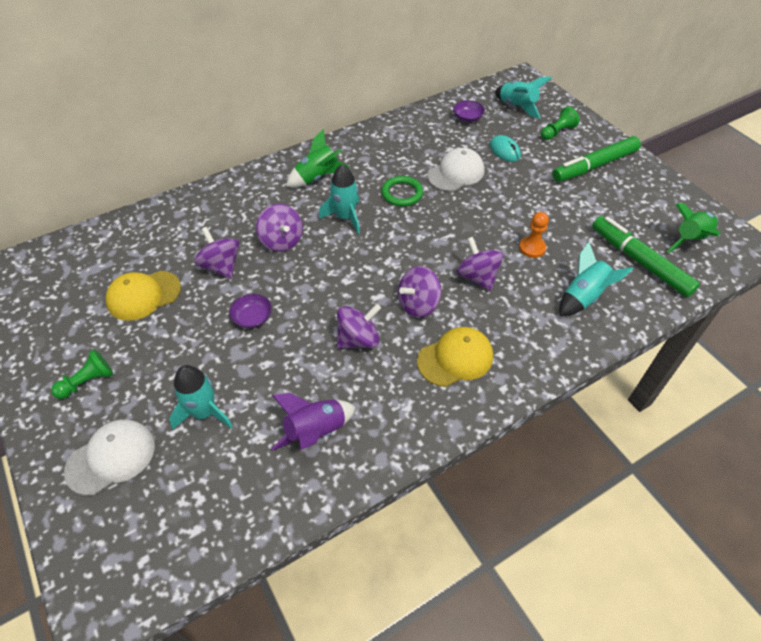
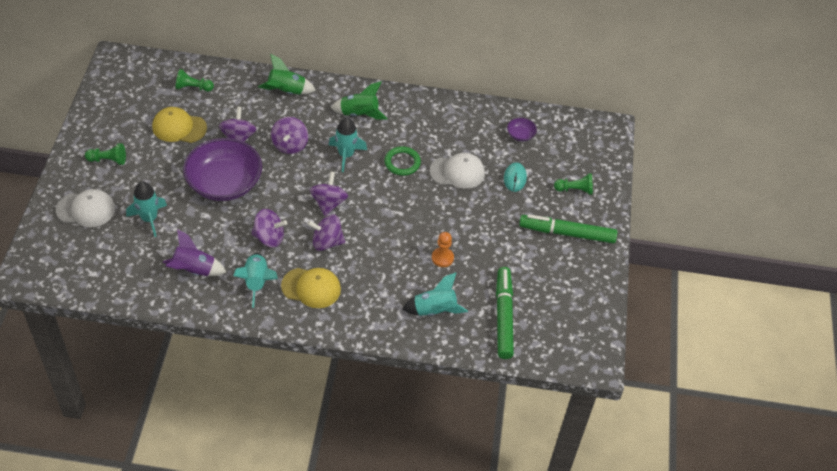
camera: 35 degrees right, 0 degrees up
(121, 249) = (193, 87): none -> green pawn
(252, 318) = (224, 183): purple bowl -> purple bowl, size x2.46
(477, 277) = (383, 251): purple spinning top -> purple spinning top (329, 203)
(517, 107) = (572, 150): turquoise rocket -> turquoise rocket (257, 282)
(690, 240) = (561, 329): green rocket -> green rocket (286, 91)

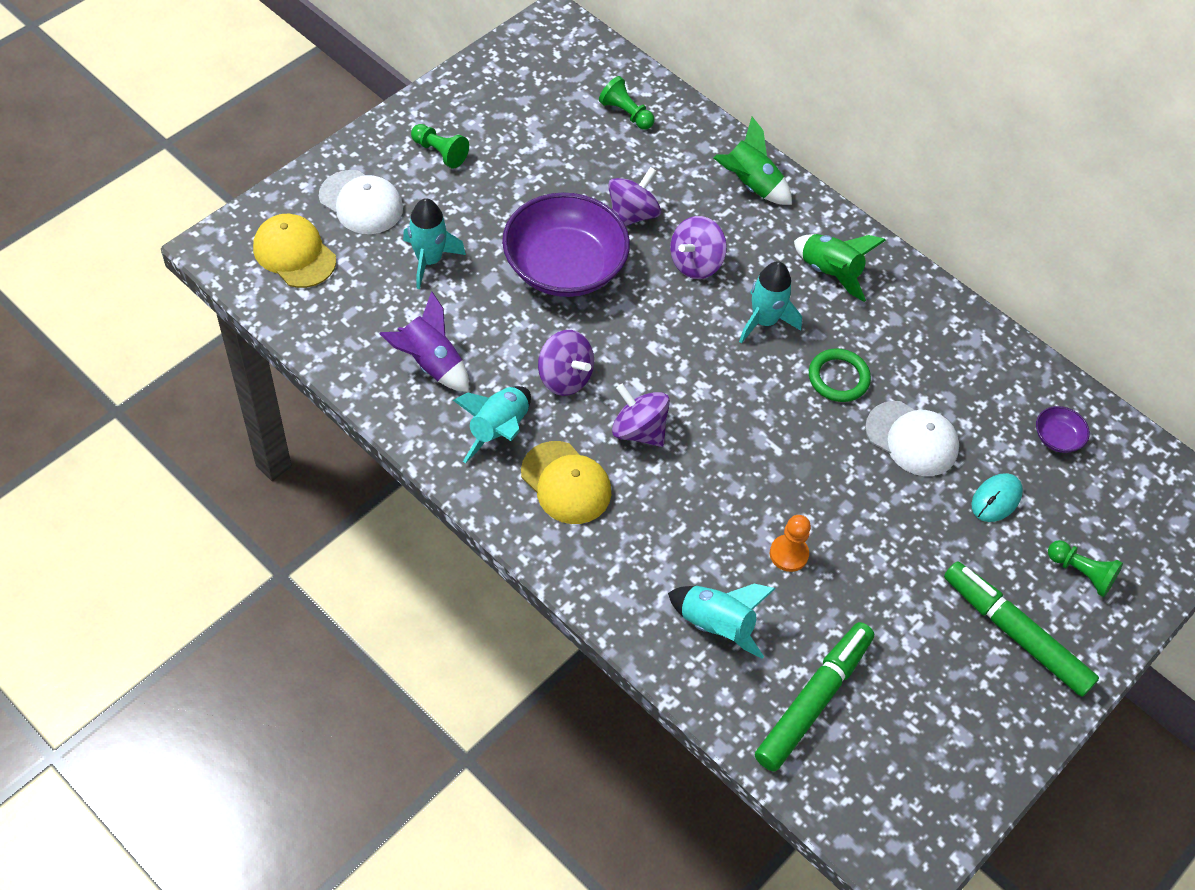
camera: 35 degrees right, 5 degrees up
(179, 127) = (564, 158): yellow cap -> yellow cap (294, 253)
(329, 203) = (685, 376): purple spinning top -> none

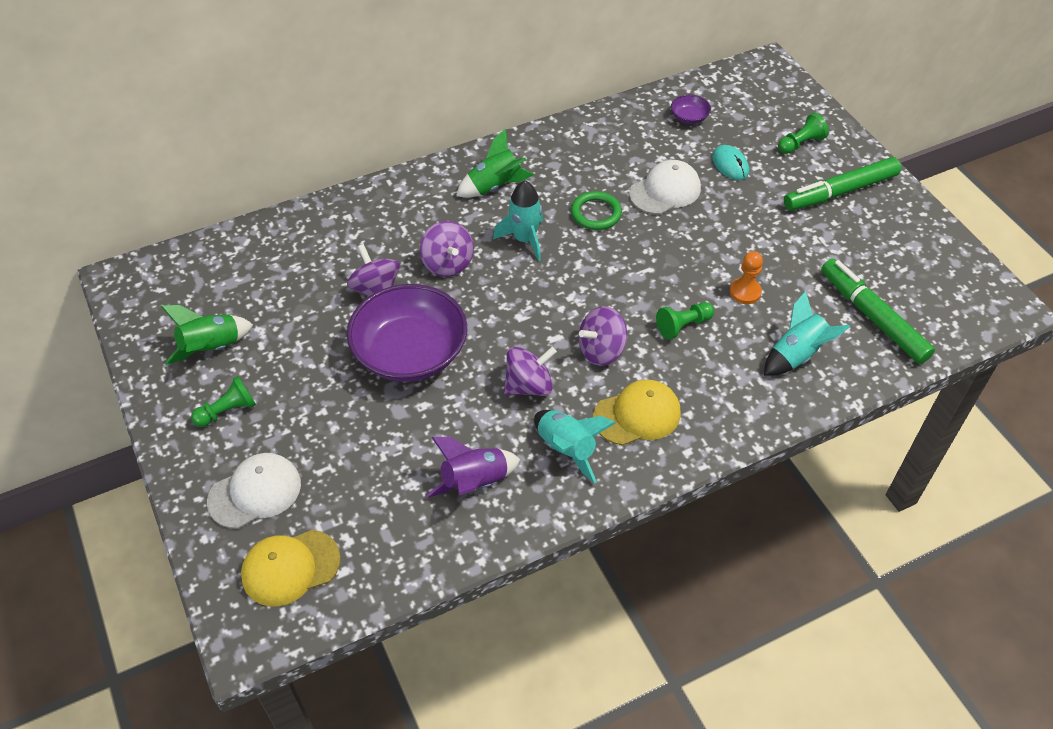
camera: 65 degrees left, 5 degrees down
(429, 260) = (354, 453): turquoise rocket -> none
(626, 113) = (261, 261): green pawn -> green pawn (683, 326)
(750, 185) = (384, 205): green rocket -> green rocket (211, 348)

